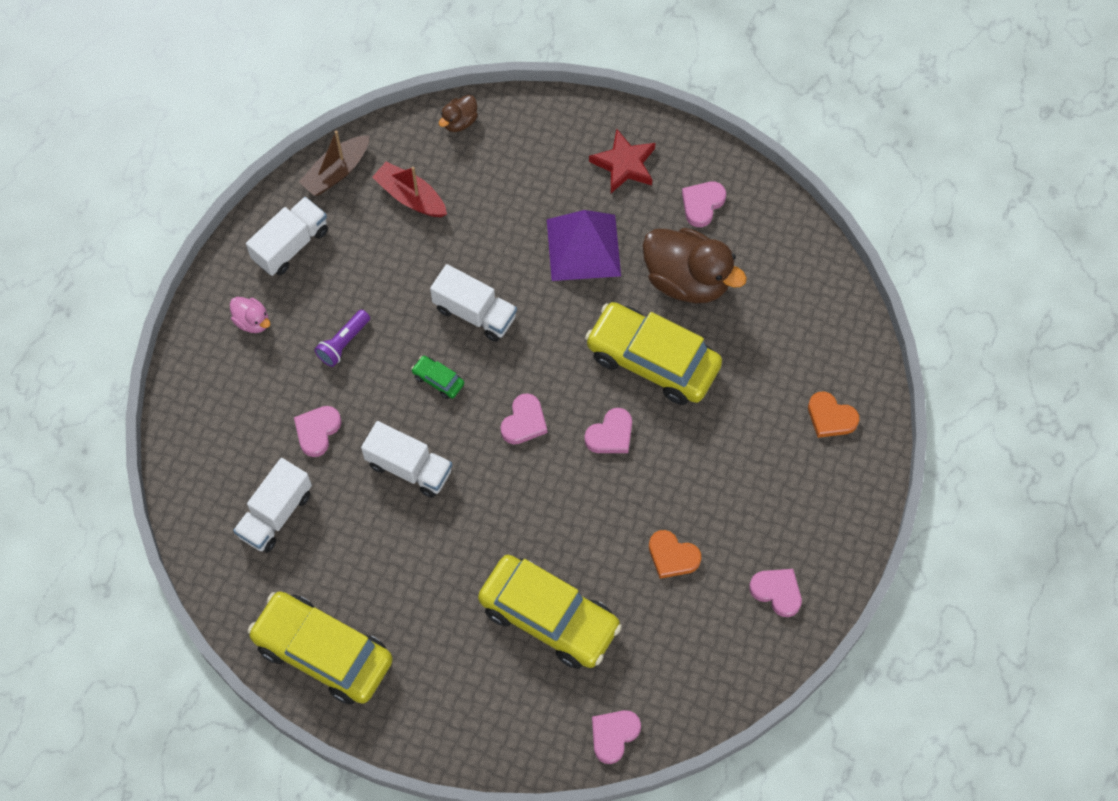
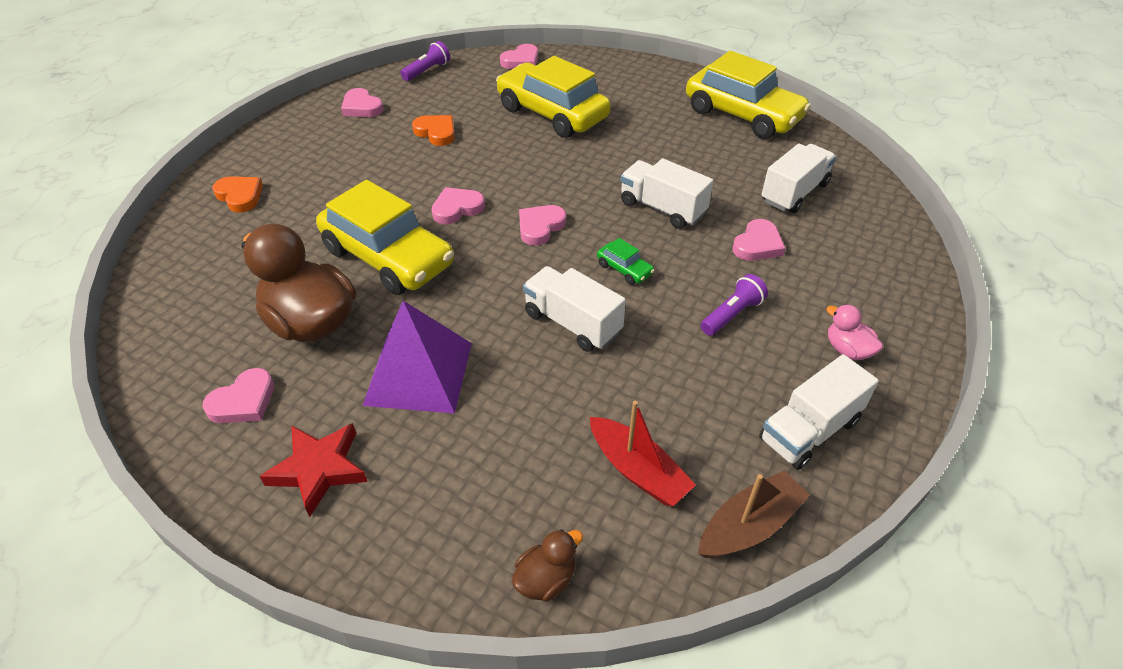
camera: 170 degrees left, 20 degrees down
(728, 688) = (427, 71): none -> purple flashlight

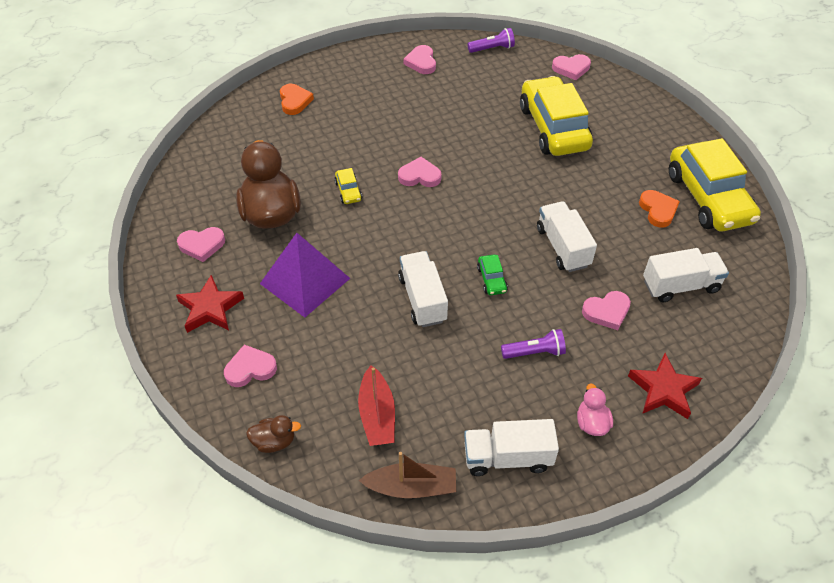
camera: 35 degrees right, 5 degrees up
(388, 257) = (348, 191): yellow car -> yellow car, size x0.40
(436, 132) = (455, 107): orange heart -> orange heart (658, 210)
(540, 227) = (463, 218): pink heart -> pink heart (250, 369)
(873, 285) = (663, 390): none -> red star

